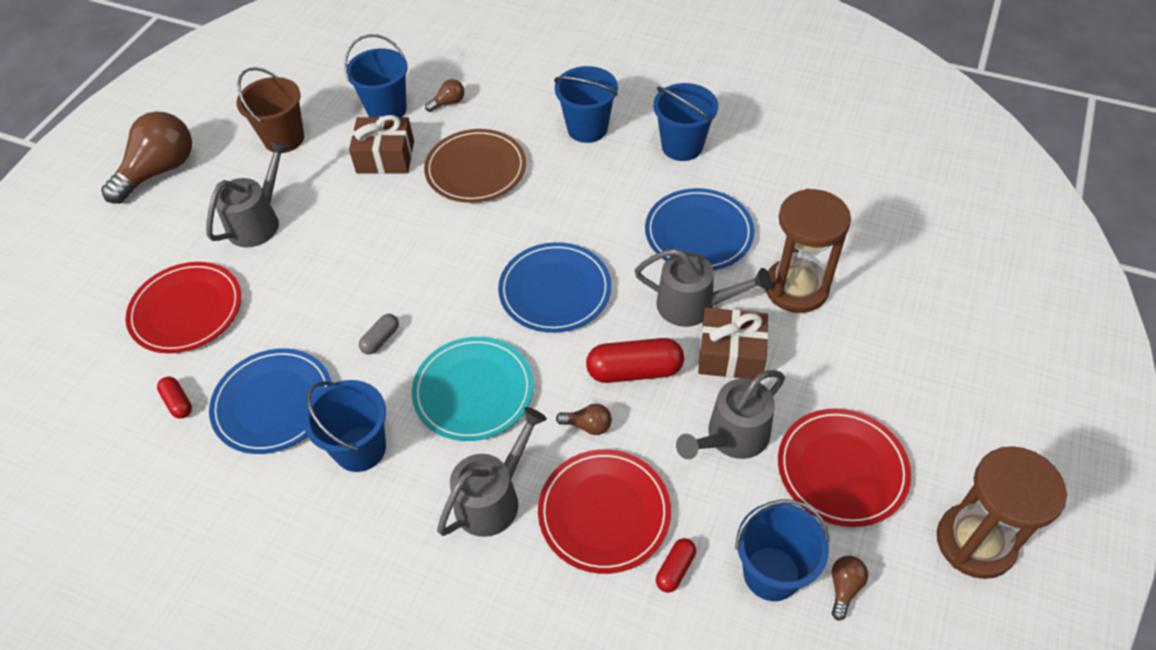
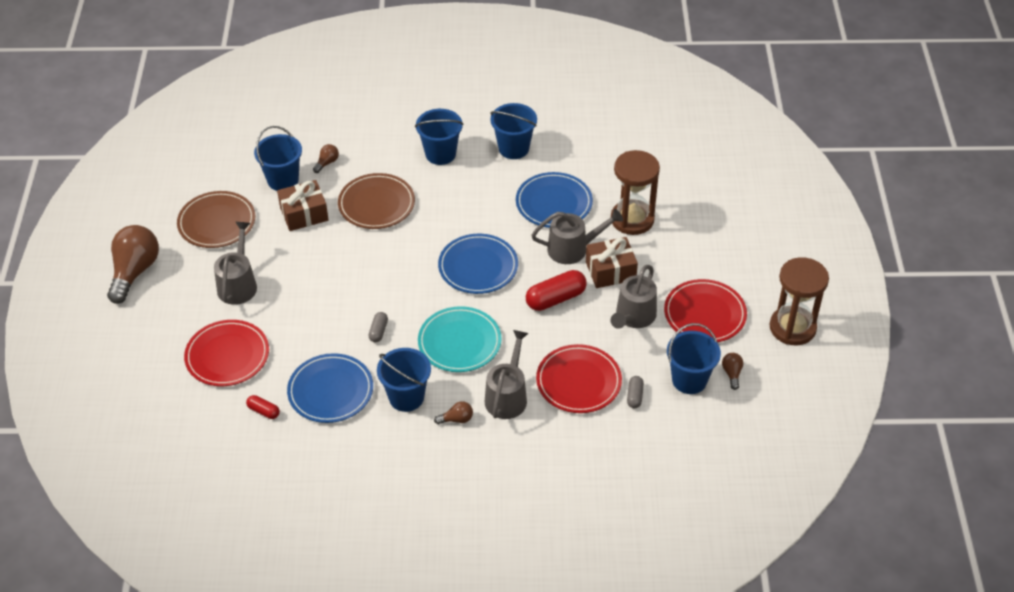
camera: 25 degrees left, 5 degrees down
(284, 139) = (217, 222): brown bucket -> brown plate
(588, 425) = (543, 338): brown light bulb -> brown light bulb (456, 419)
(675, 569) = (634, 396): red capsule -> grey capsule

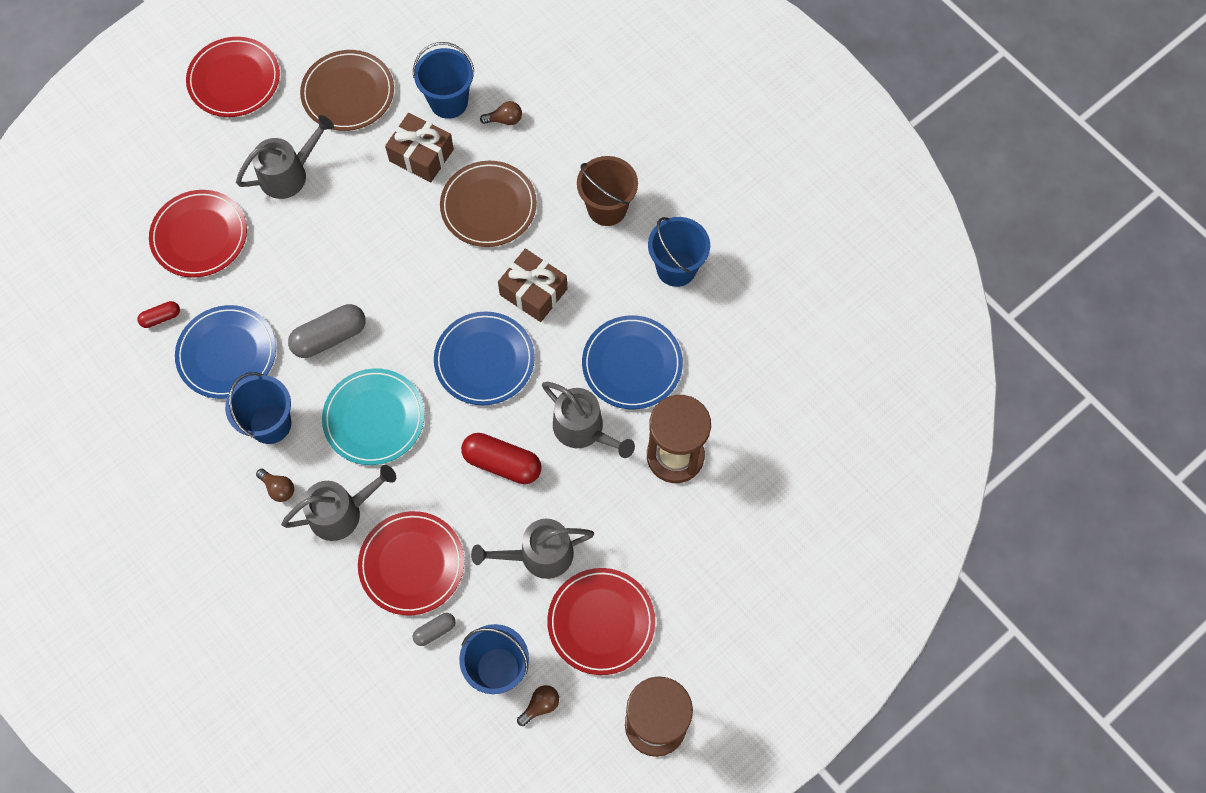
camera: 50 degrees right, 20 degrees up
(134, 272) = (234, 80): brown light bulb -> red plate
(263, 411) = (161, 318): red capsule -> red capsule turned 75 degrees clockwise
(378, 331) = (330, 337): grey capsule -> grey capsule, size x1.88
(440, 154) = (607, 208): blue bucket -> brown bucket
(610, 271) = (583, 487): brown gift -> brown gift (533, 292)

